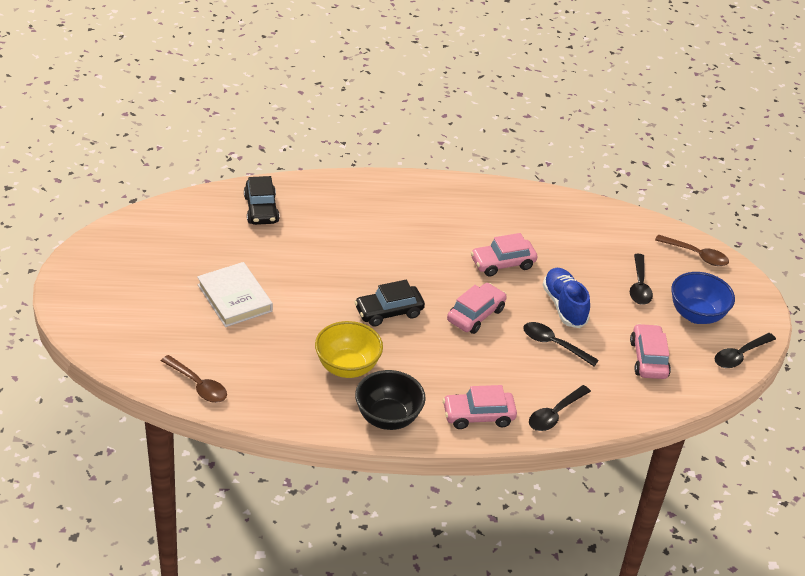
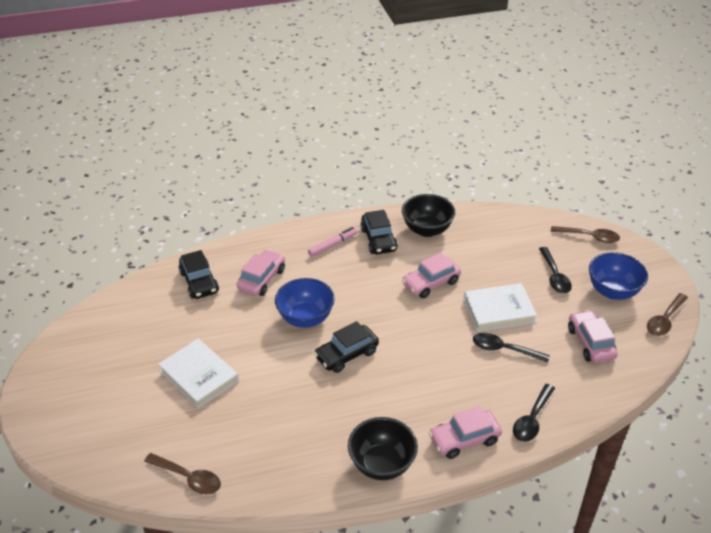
camera: 10 degrees left, 0 degrees up
(347, 367) = (326, 421): yellow bowl -> none
(359, 268) = (305, 318): none -> blue bowl
(412, 203) = (333, 245): none -> pink marker
(463, 208) = (378, 240): none -> black car
(475, 315) = (425, 338): pink car -> pink car (262, 279)
(519, 209) = (427, 230): none -> black bowl
(564, 306) = (499, 310): blue shoe -> white book
(739, 355) = (664, 320): black spoon -> brown spoon

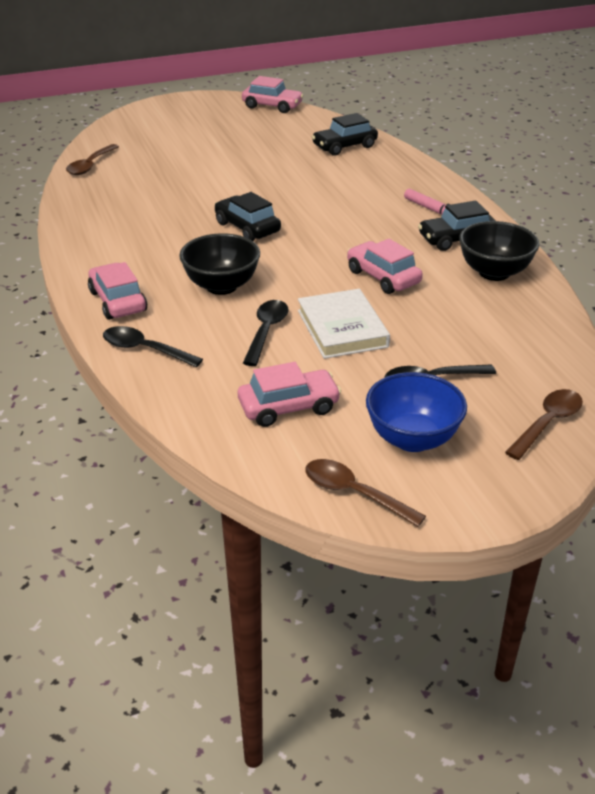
camera: 85 degrees right, 5 degrees down
(199, 376) = (212, 158): white book -> none
(262, 279) = (358, 176): pink car -> pink car (272, 106)
(305, 318) = (301, 202): blue bowl -> none
(382, 464) = (90, 253): black bowl -> black bowl (221, 286)
(589, 237) = (547, 423): brown spoon -> brown spoon turned 150 degrees counterclockwise

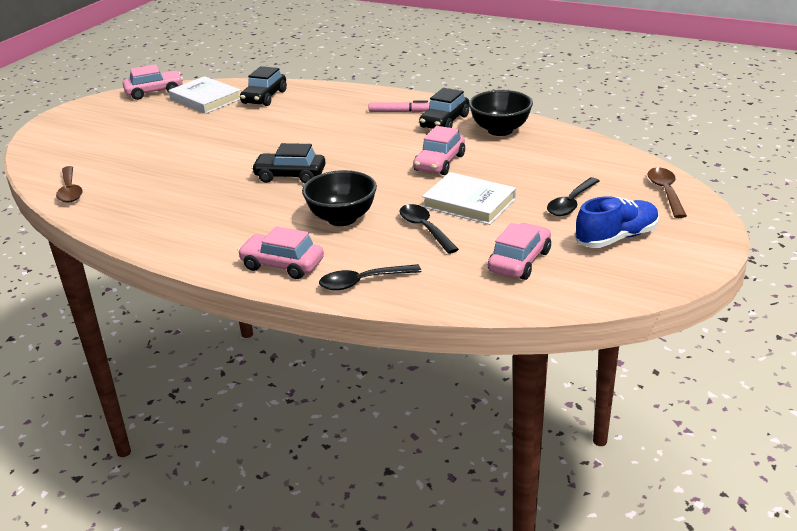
camera: 40 degrees left, 5 degrees down
(298, 129) = (205, 99): none -> white book
(354, 493) = (638, 282): brown spoon -> none
(383, 277) = (439, 163): pink car -> pink car turned 75 degrees counterclockwise
(412, 439) = (616, 238): blue bowl -> blue shoe

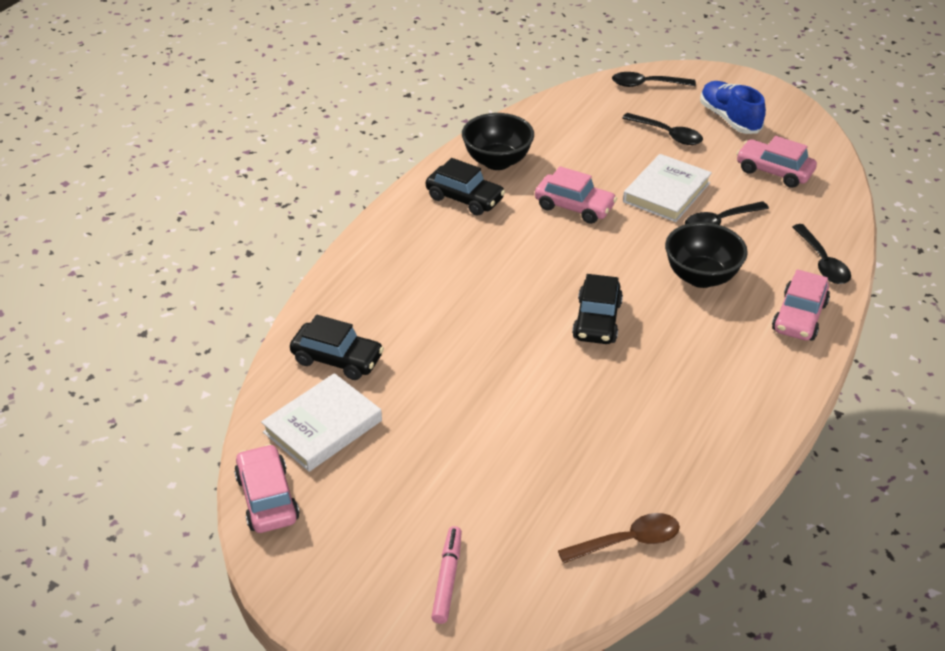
camera: 90 degrees left, 10 degrees up
(400, 112) = (426, 231): pink marker -> pink marker (447, 579)
(665, 192) = (646, 84): brown spoon -> black spoon

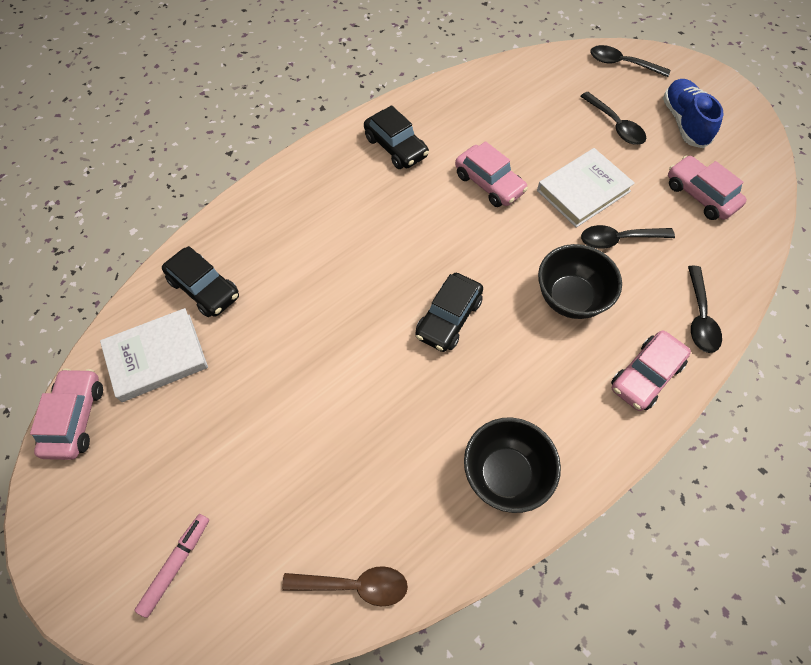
camera: 20 degrees right, 20 degrees up
(497, 161) = (444, 114): black bowl -> black bowl (505, 474)

